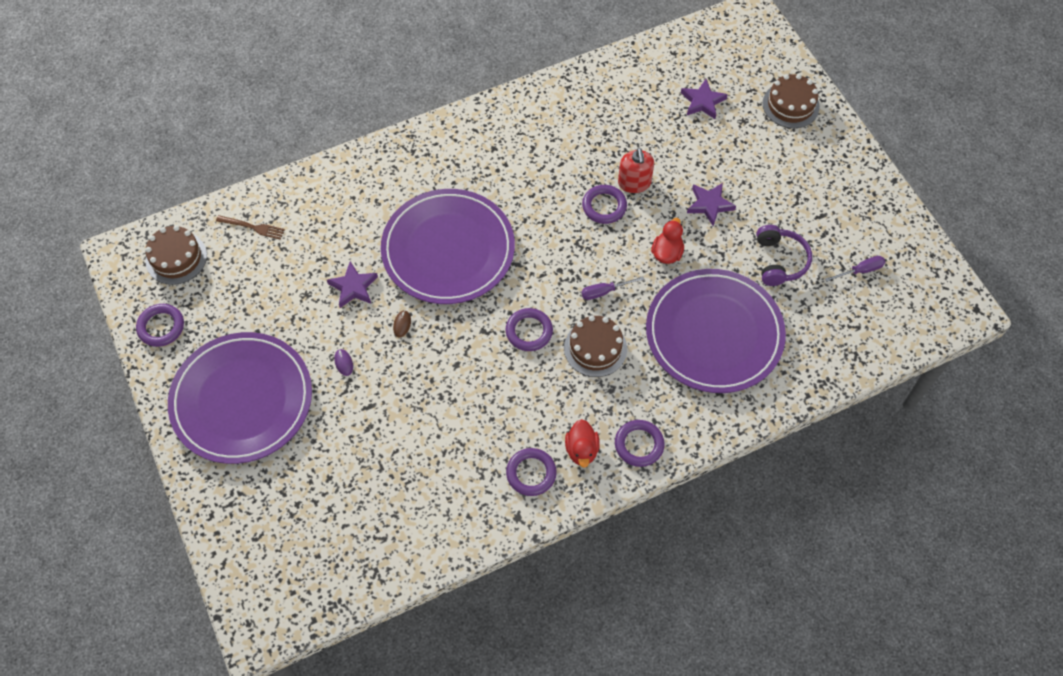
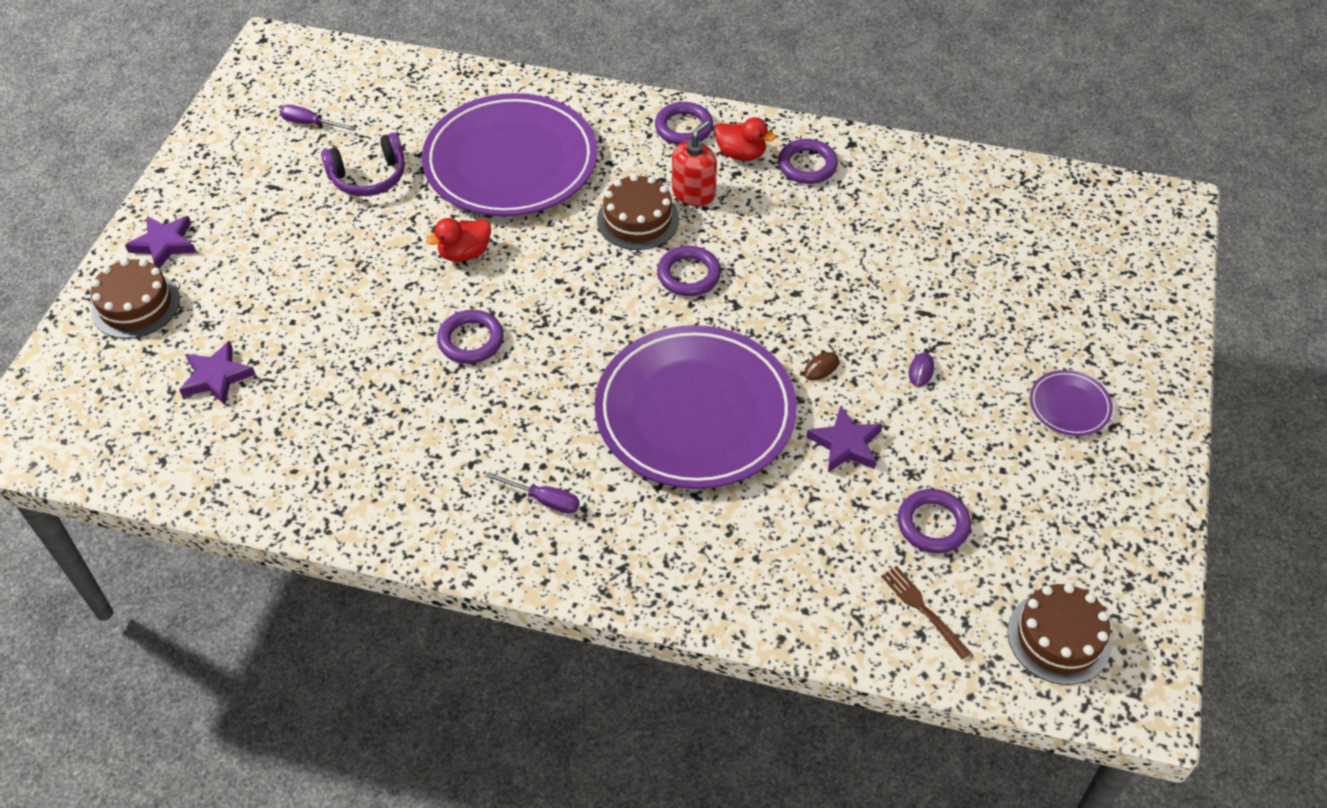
camera: 140 degrees left, 10 degrees down
(161, 327) = (1129, 555): purple ring -> purple ring (933, 524)
(242, 400) = (1069, 406): purple plate -> purple plate, size x0.41
(581, 450) = (741, 154): red duck -> red duck turned 75 degrees clockwise
(604, 291) = (570, 260): purple screwdriver -> purple screwdriver (544, 500)
(634, 183) = (408, 342): red soap dispenser -> red soap dispenser (693, 193)
(709, 205) = (362, 267): purple star -> purple star (164, 244)
(779, 261) = (368, 177): purple headphones -> purple headphones turned 150 degrees counterclockwise

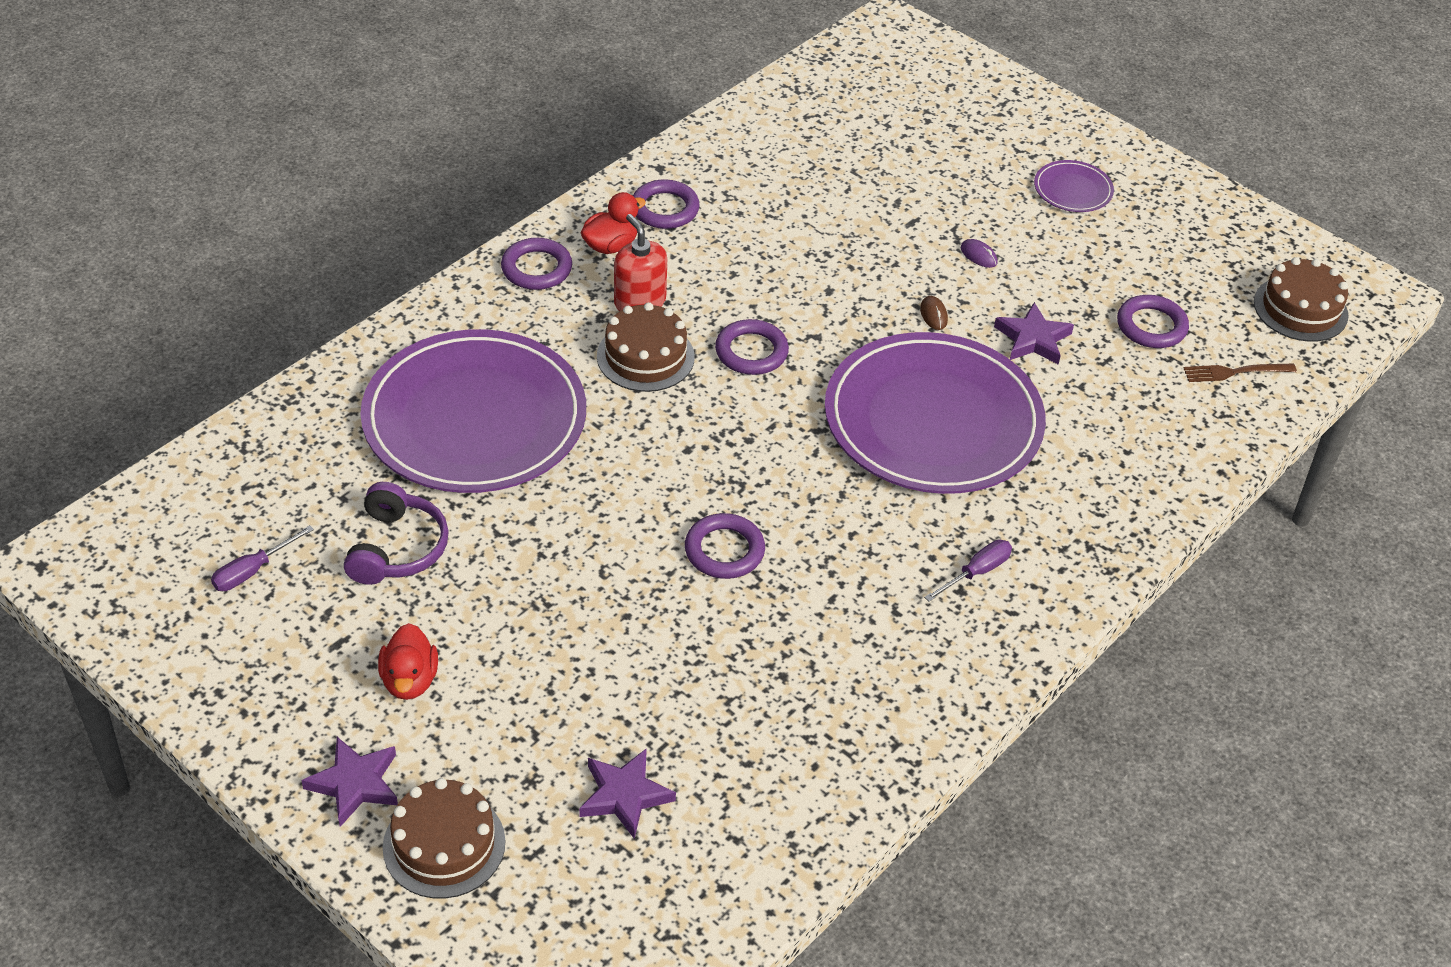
camera: 65 degrees left, 5 degrees down
(464, 253) = (590, 509): red duck -> red duck (409, 680)

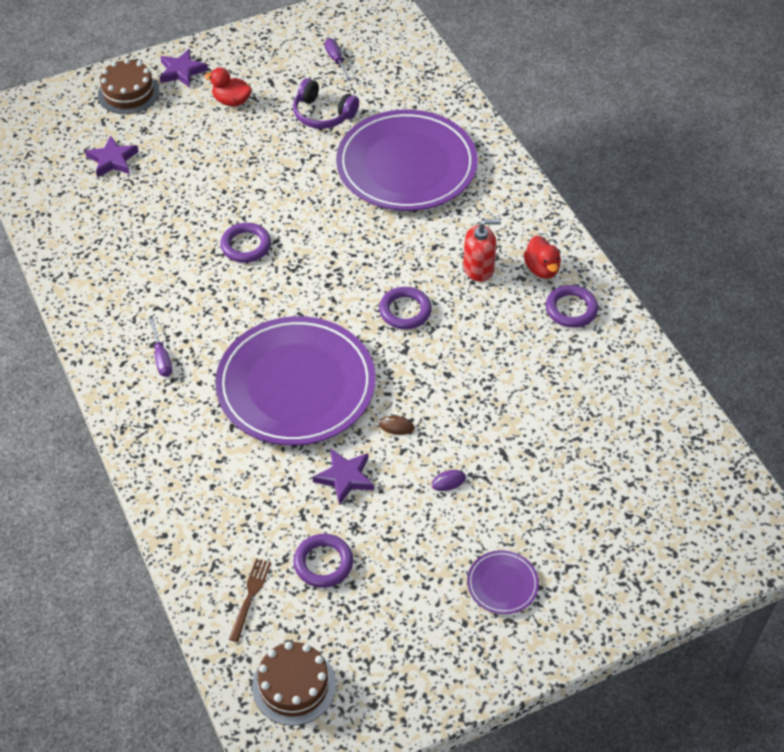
camera: 115 degrees right, 5 degrees up
(536, 268) = (532, 225): purple ring -> none
(645, 356) = (425, 256): brown cake -> none

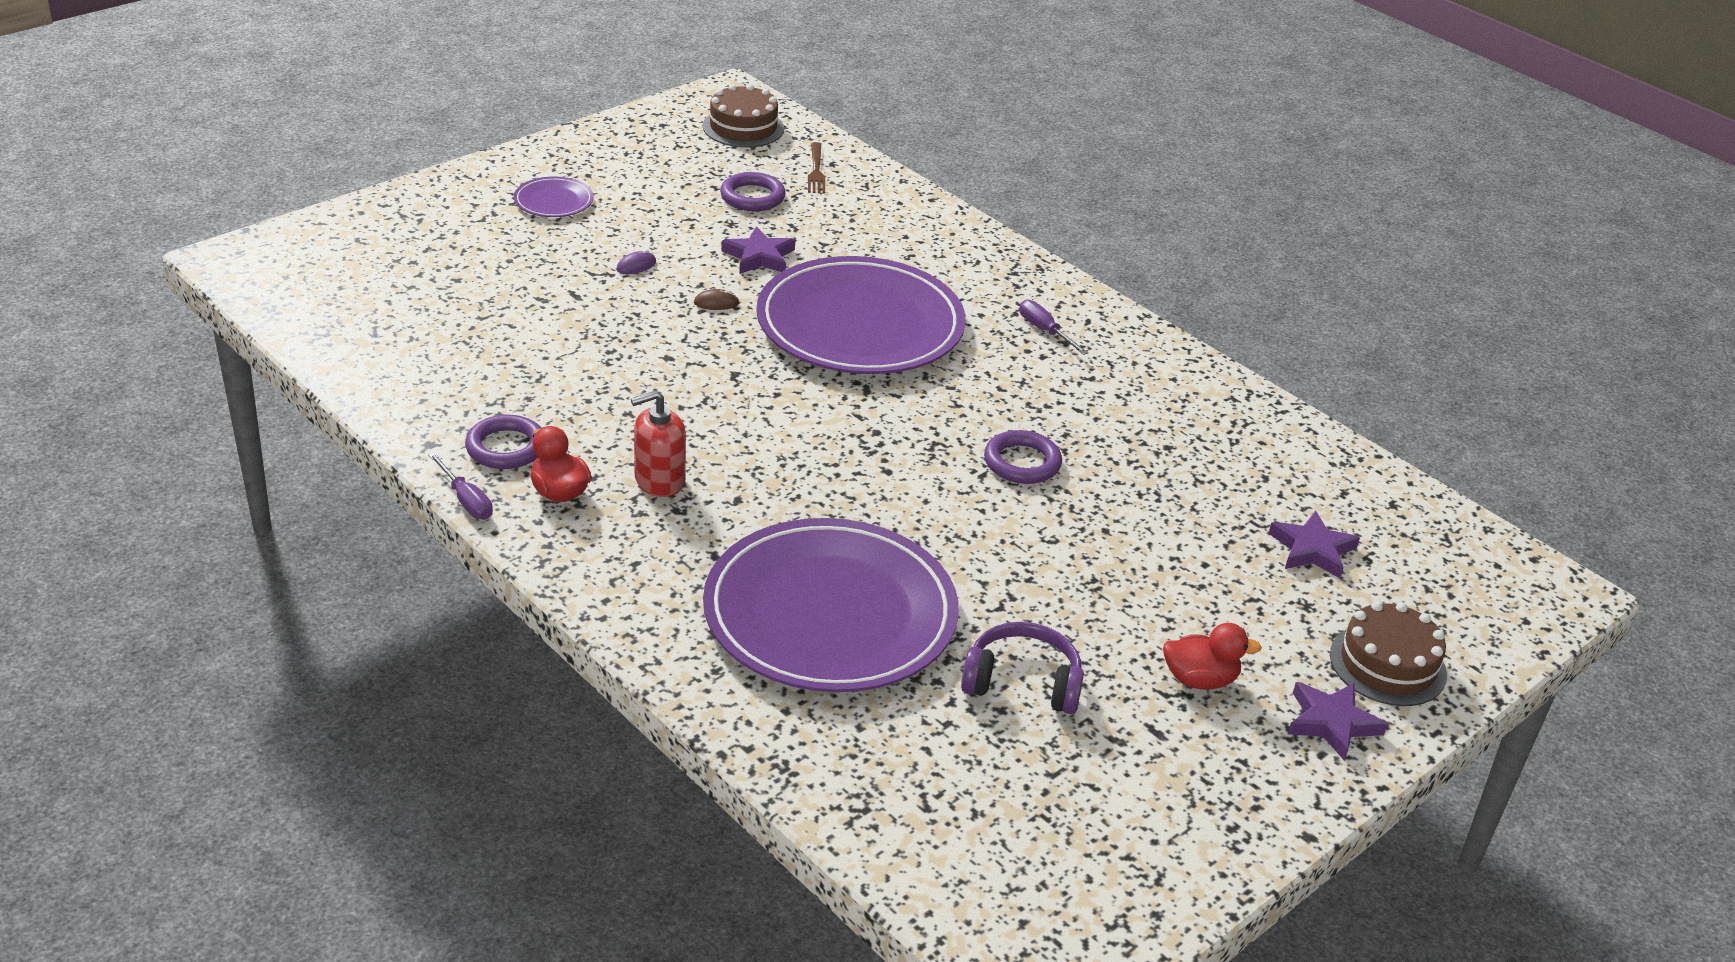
camera: 160 degrees right, 15 degrees down
(336, 60) = (1058, 800): purple screwdriver -> purple screwdriver (466, 500)
(405, 311) = (751, 415): purple ring -> none

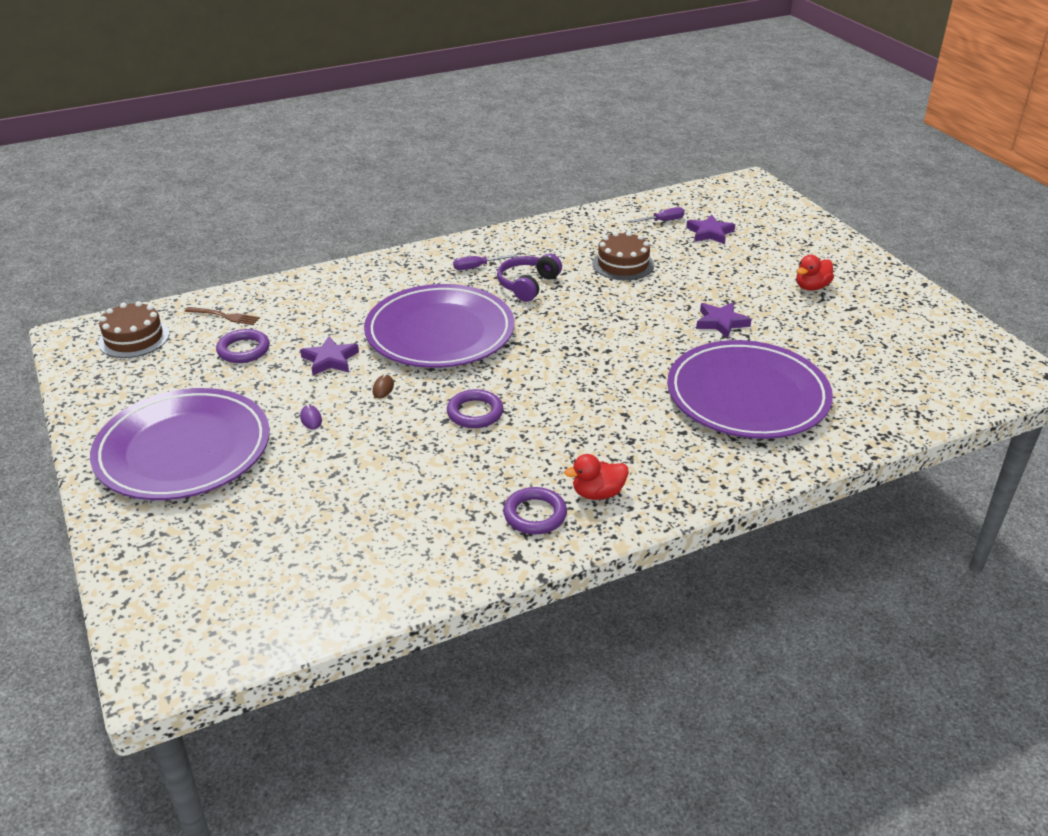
camera: 70 degrees left, 0 degrees up
(466, 500) = (597, 542): purple screwdriver -> purple screwdriver (662, 221)
(553, 201) = (183, 450): purple plate -> purple plate, size x2.45
(659, 480) = (595, 444): red soap dispenser -> none
(1022, 462) = (612, 301): purple ring -> purple ring (475, 413)
(1022, 682) = (812, 340): purple headphones -> purple headphones (527, 285)
(1199, 680) = (811, 287): red duck -> red duck turned 150 degrees counterclockwise
(1331, 723) = (844, 259): purple star -> purple star (721, 322)
(1388, 664) = (802, 235): brown cake -> brown cake (623, 264)

